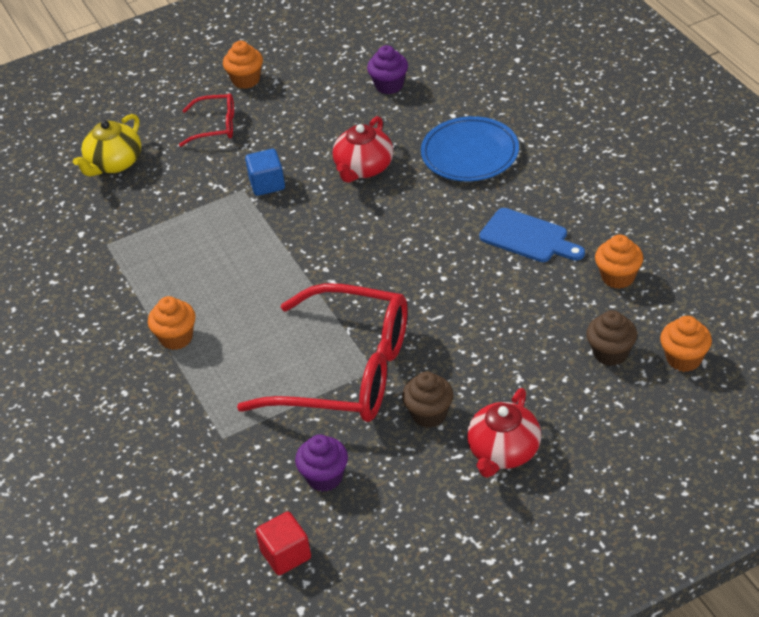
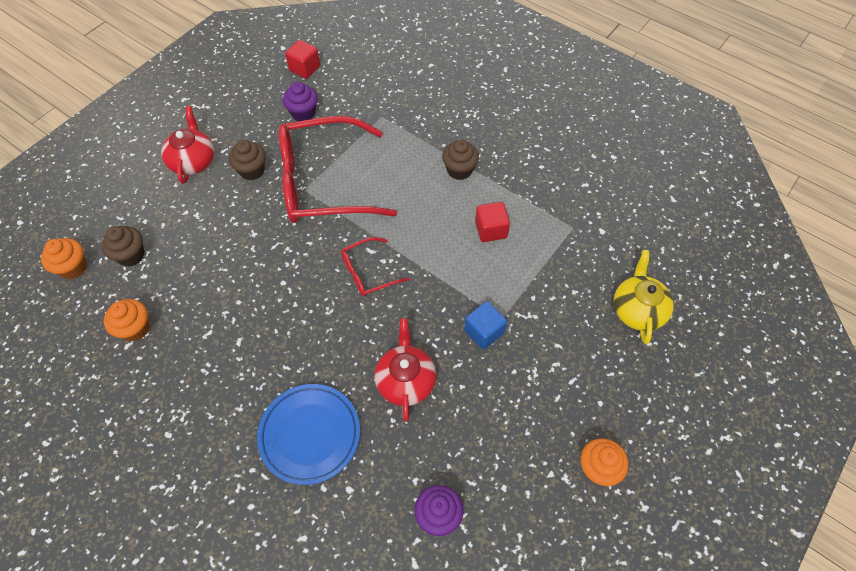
camera: 150 degrees right, 15 degrees up
(176, 338) = (459, 170): orange cupcake -> brown cupcake
(191, 266) = (491, 230): none -> red cube
(215, 126) = (580, 388): red glasses -> red glasses (368, 272)
(528, 237) = (223, 347): blue cutting board -> none

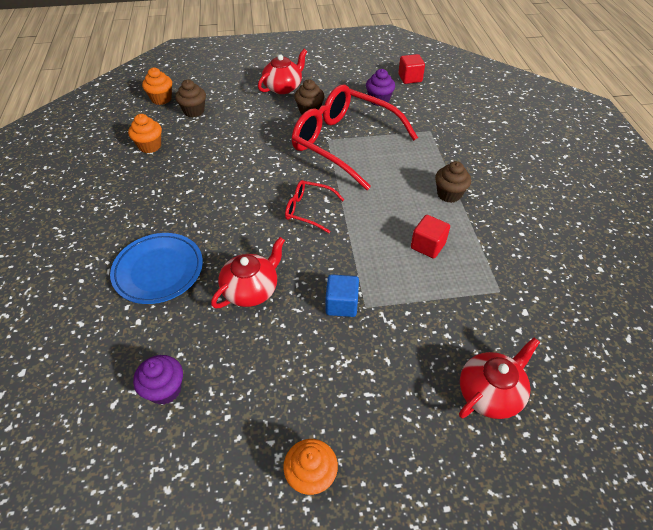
camera: 45 degrees right, 10 degrees down
(637, 310) = (490, 392): yellow teapot -> red teapot

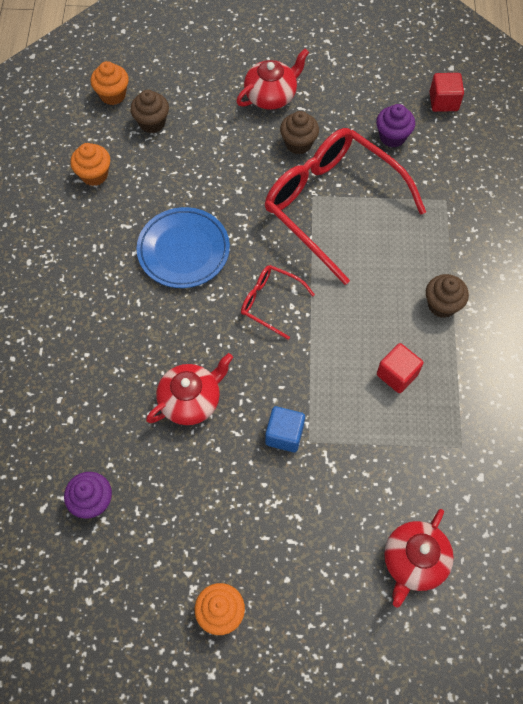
camera: 10 degrees right, 15 degrees up
(158, 271) = (94, 360): blue plate -> blue plate (183, 250)
(490, 392) = (414, 561): red teapot -> red teapot turned 150 degrees clockwise

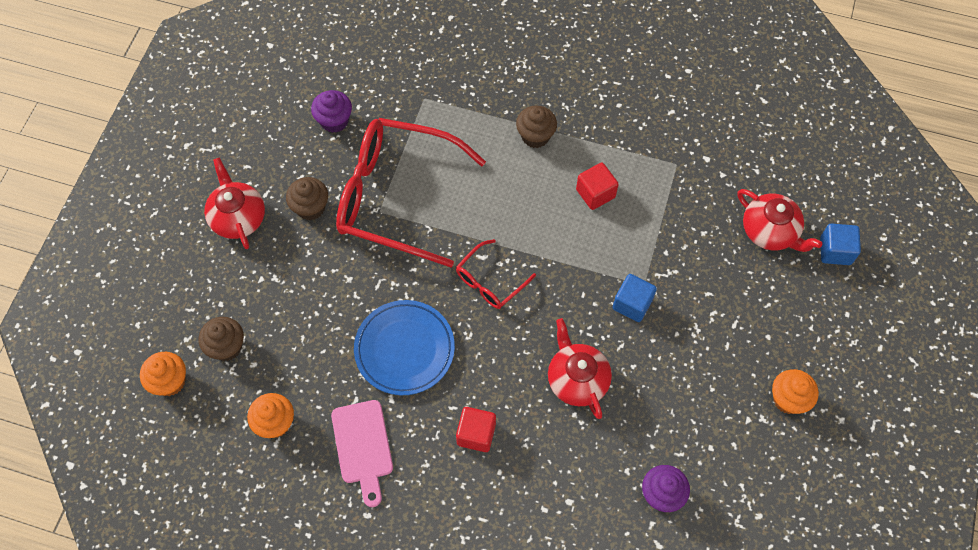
camera: 75 degrees left, 0 degrees up
(87, 243) = (363, 446): none -> pink cutting board
(332, 205) = (396, 197): red glasses -> red glasses turned 45 degrees clockwise
(414, 640) = (835, 251): none -> blue cube
(443, 101) = (309, 64): red cube -> red cube (476, 434)

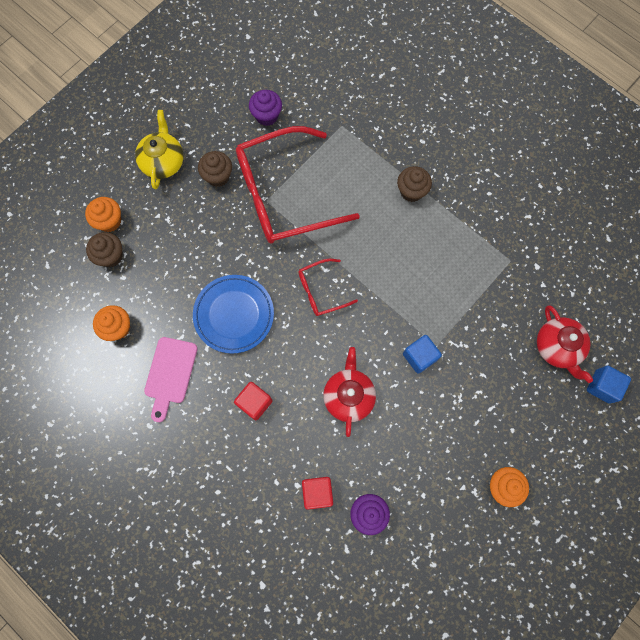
camera: 25 degrees right, 10 degrees up
(170, 381) = (60, 264): orange cupcake -> orange cupcake (109, 221)
(238, 217) = (163, 161): red teapot -> yellow teapot
(396, 197) = (284, 195): red glasses -> red glasses turned 60 degrees counterclockwise
(595, 193) = (435, 257): red cube -> red cube (317, 492)

